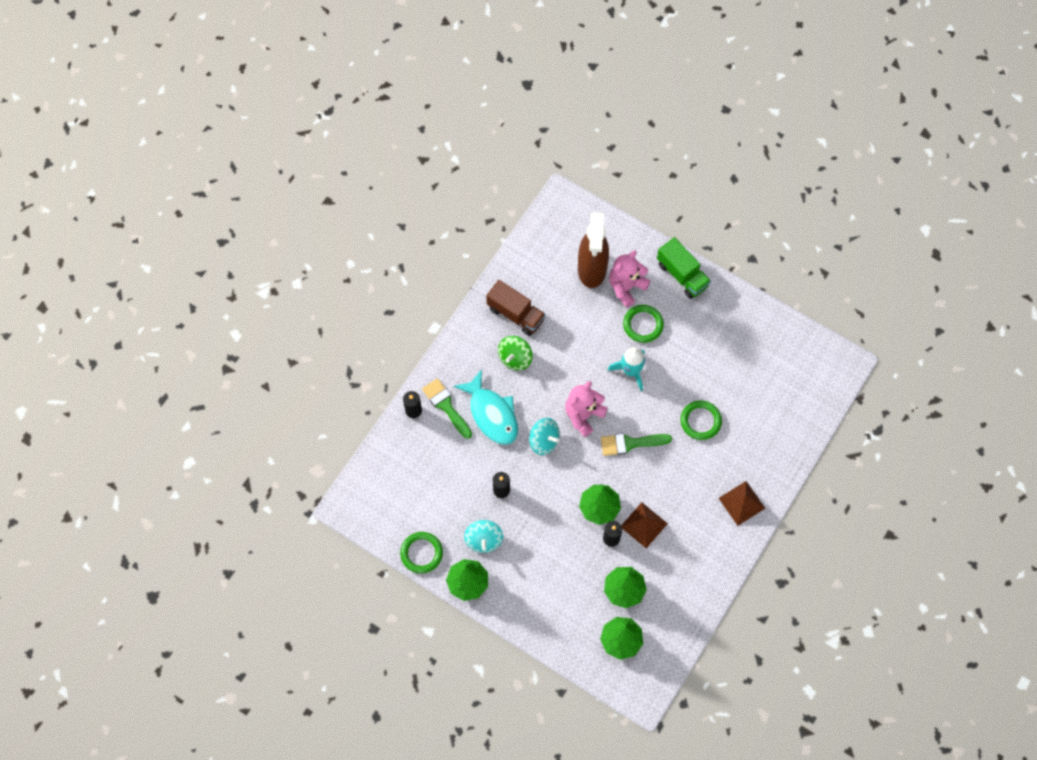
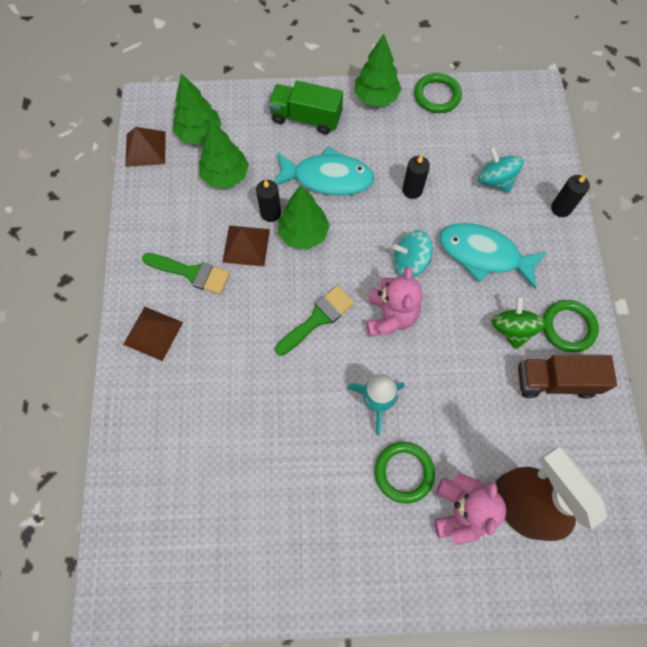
camera: 145 degrees right, 0 degrees up
(446, 406) = (535, 233): green brush -> green brush (191, 273)
(484, 540) = (391, 138): turquoise spinning top -> turquoise spinning top (495, 180)
(552, 539) = (328, 178): none -> turquoise fish
(669, 654) = (145, 149): none -> brown pyramid
(682, 275) = (405, 582): green truck -> green truck (306, 118)
(700, 421) = (256, 396): green ring -> green ring (568, 327)

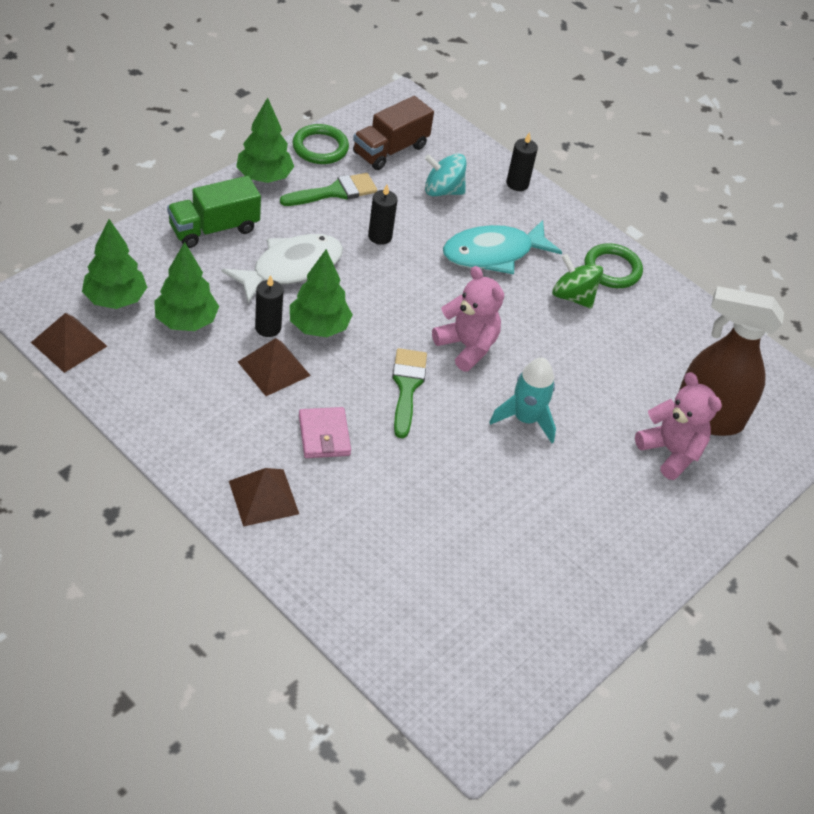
camera: 50 degrees left, 20 degrees down
(191, 273) = (245, 423): green brush -> green brush (335, 192)
(230, 316) = (324, 435): none -> pink wallet
(328, 178) = (291, 268): turquoise fish -> white fish
(404, 472) = (601, 455): green ring -> none
(409, 262) = (439, 295): turquoise spinning top -> none
(555, 381) = (642, 314): brown truck -> brown truck (390, 150)

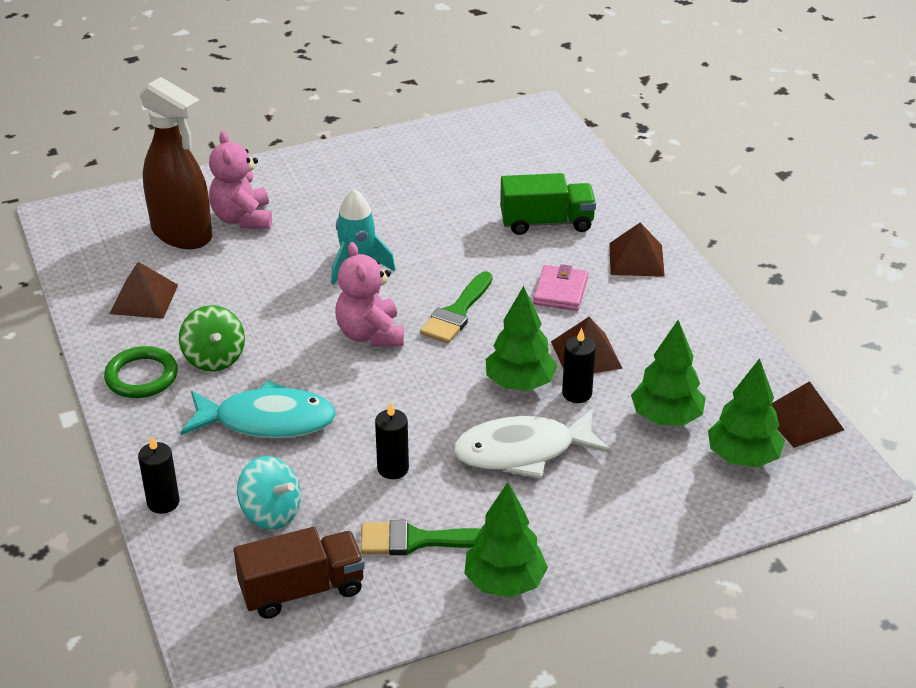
camera: 150 degrees left, 10 degrees down
(214, 228) = (600, 520): green truck -> green truck (546, 222)
(320, 147) = (402, 614): green ring -> none
(674, 339) = (144, 299): none -> brown pyramid

